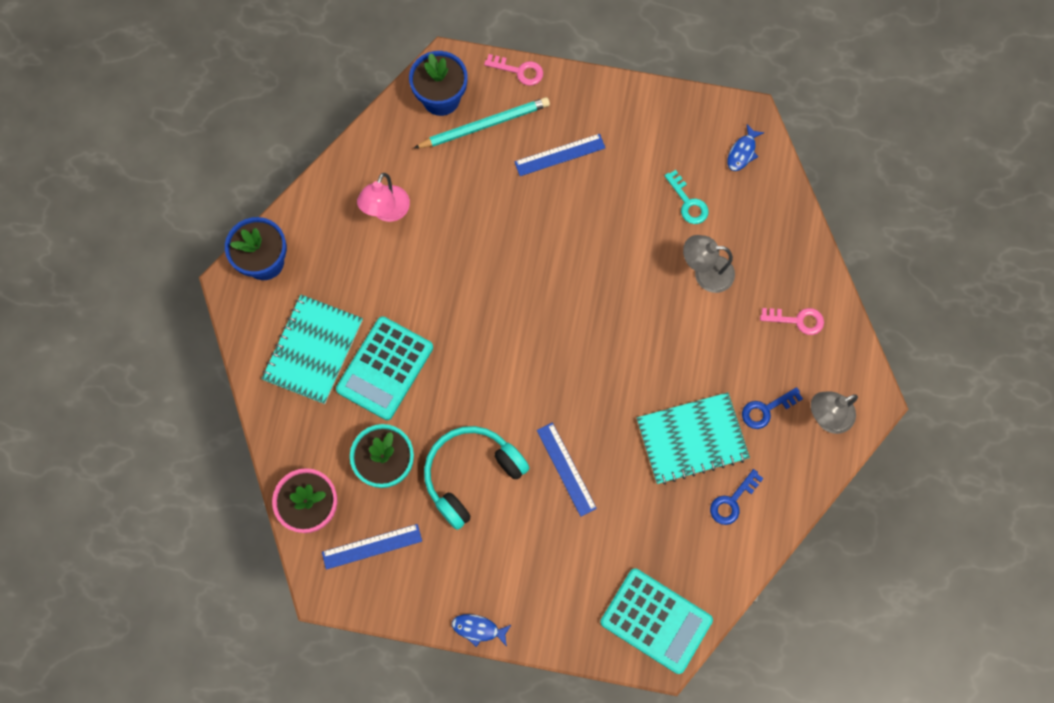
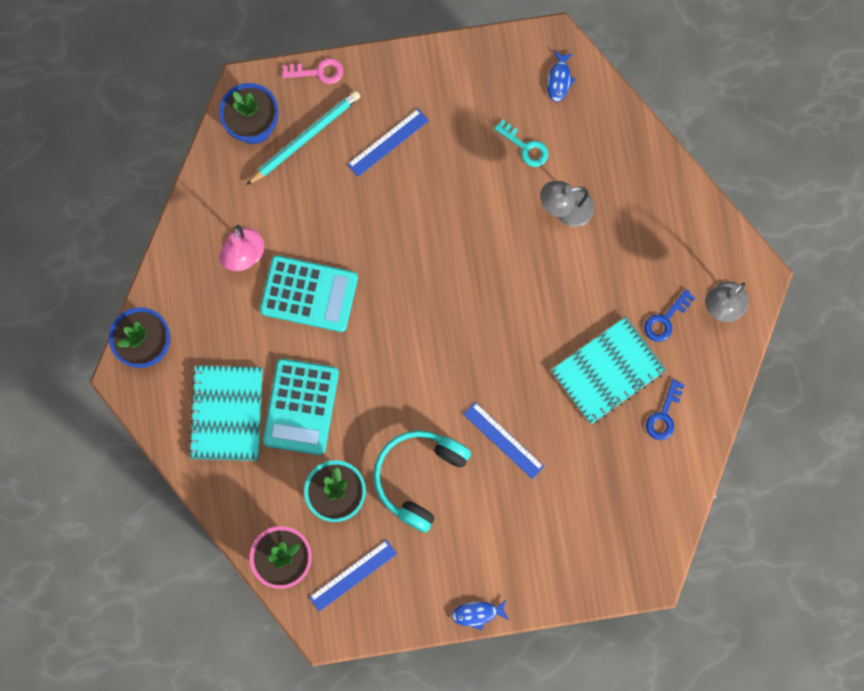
camera: 20 degrees left, 5 degrees up
(656, 621) = (633, 548): turquoise calculator -> turquoise calculator (309, 294)
(797, 320) = (665, 225): pink key -> none

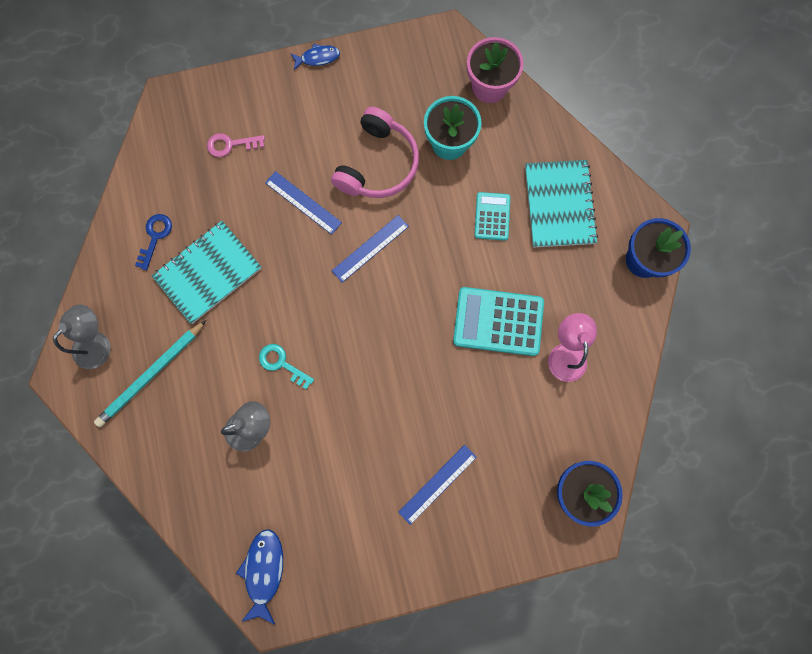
camera: 175 degrees right, 0 degrees up
(301, 407) = (492, 216): turquoise calculator -> turquoise calculator, size x0.58
(305, 137) = (522, 482): turquoise pencil -> turquoise pencil (151, 375)
(318, 72) = (518, 556): pink key -> pink key (231, 144)
(353, 575) = (428, 79): blue ruler -> blue ruler (370, 248)
(418, 477) = (378, 164): turquoise headphones -> pink headphones
(525, 147) = (296, 491): turquoise key -> turquoise key (282, 363)
(559, 80) = (264, 571): blue fish -> blue fish, size x1.58
(665, 320) = (153, 326): blue key -> none

